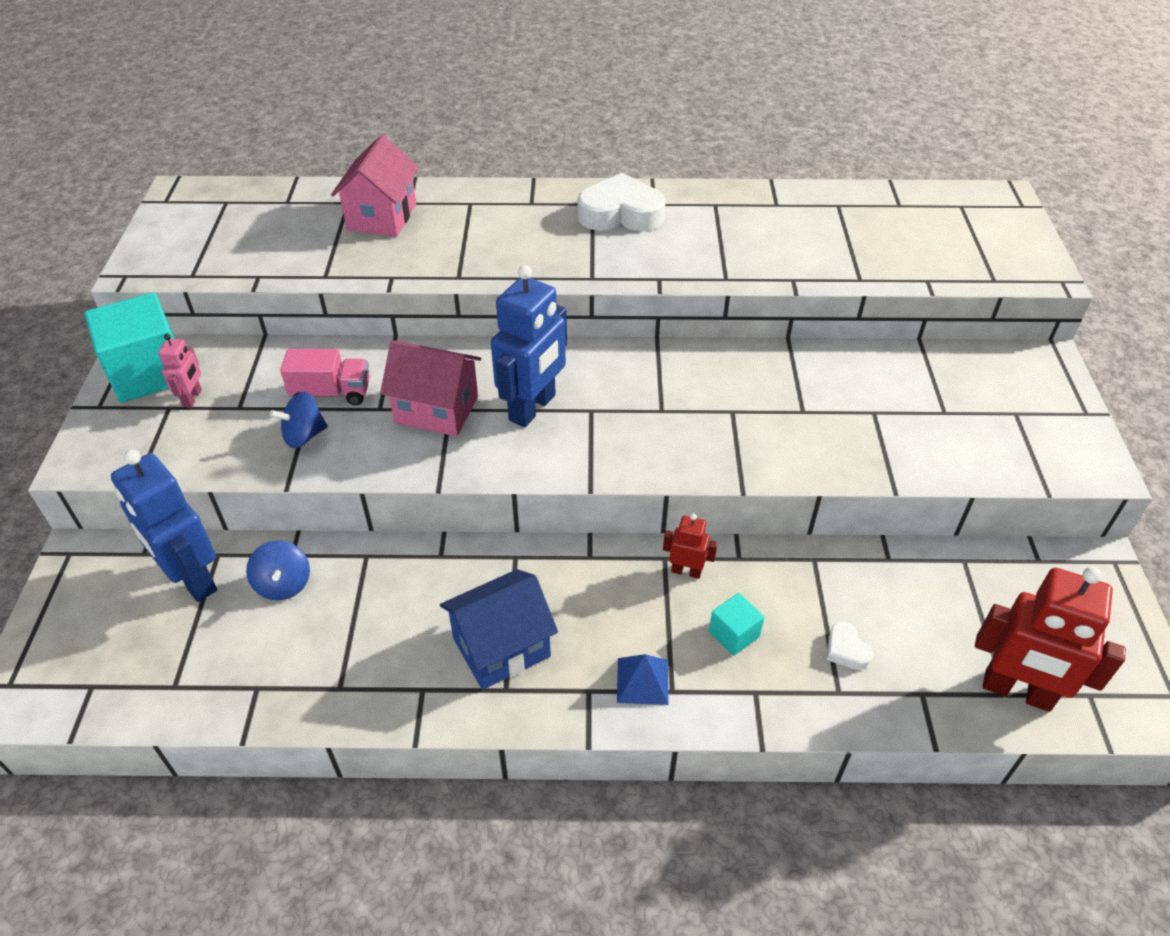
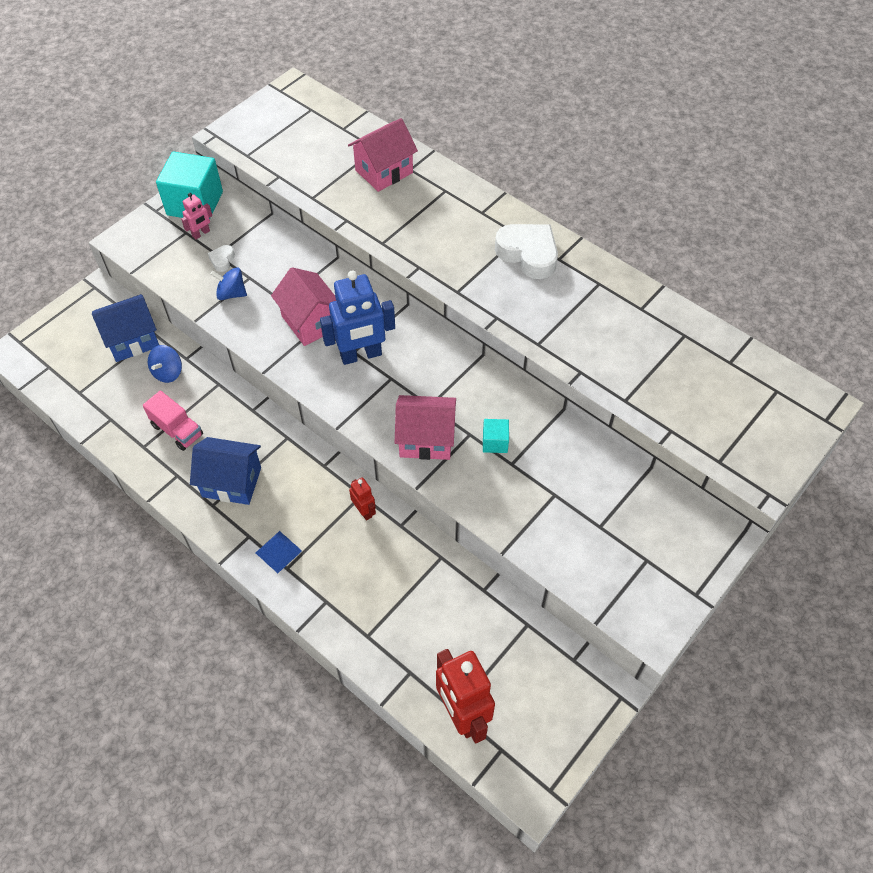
camera: 40 degrees right, 10 degrees up
(192, 579) = (132, 340): blue robot -> blue house
(331, 393) = (269, 275): pink truck -> pink truck (177, 430)
(696, 442) = (426, 439): none -> pink house
(734, 634) = (349, 564): turquoise cube -> turquoise cube (495, 442)
(846, 650) = (397, 618): white heart -> white heart (222, 260)

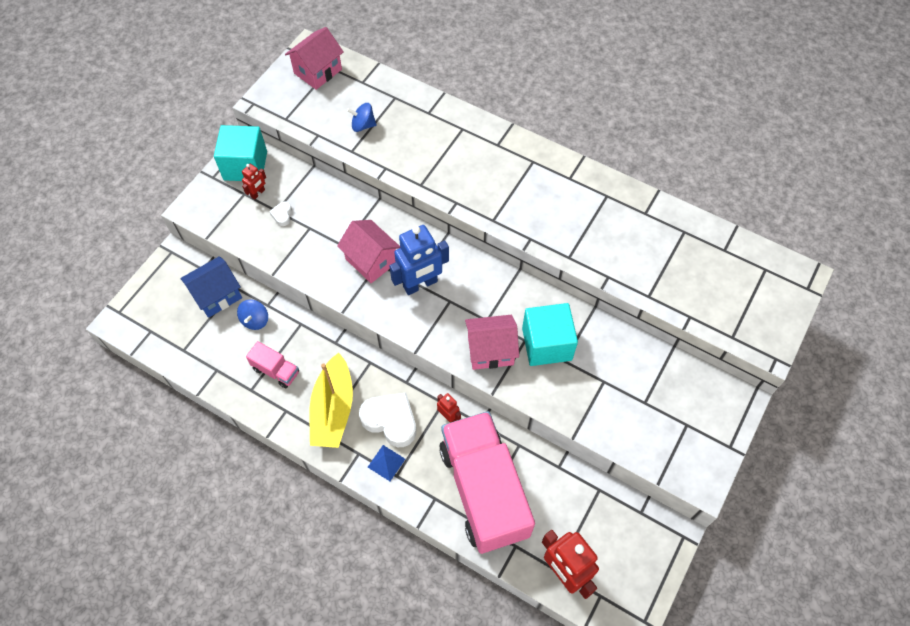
camera: 10 degrees left, 5 degrees up
(201, 234) = (258, 193): pink robot -> red robot
(231, 293) = (298, 245): blue spinning top -> blue spinning top (363, 125)
(231, 482) = (333, 409): blue house -> yellow boat
(384, 171) = (407, 118): pink house -> pink house (318, 71)
(386, 602) = (483, 490): none -> pink truck
(495, 442) = (547, 344): turquoise cube -> turquoise cube, size x2.14
(528, 254) = (544, 178): white heart -> white heart (390, 421)

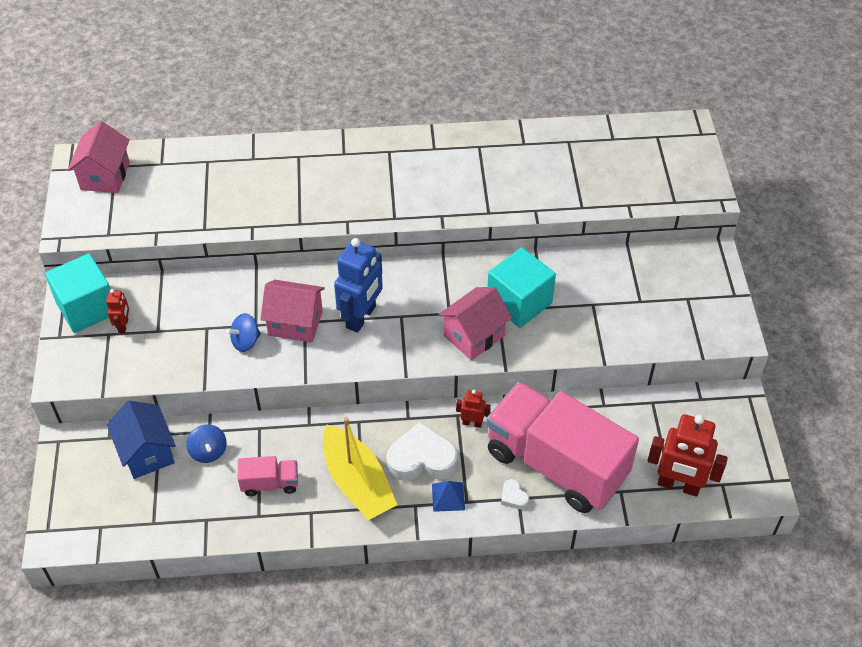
camera: 35 degrees left, 10 degrees down
(217, 295) = (147, 452): blue house -> blue house turned 45 degrees counterclockwise
(282, 215) = (168, 331): white heart -> white heart (513, 497)
(363, 125) = (196, 201): blue spinning top -> blue spinning top (245, 341)

